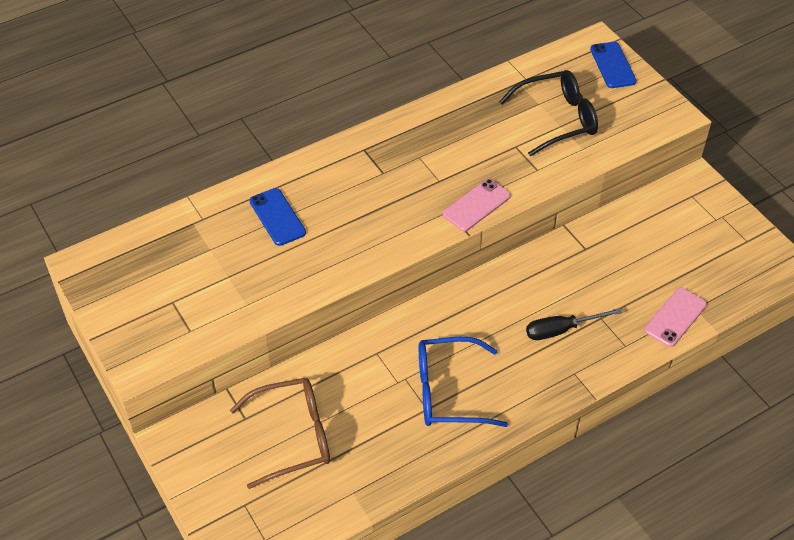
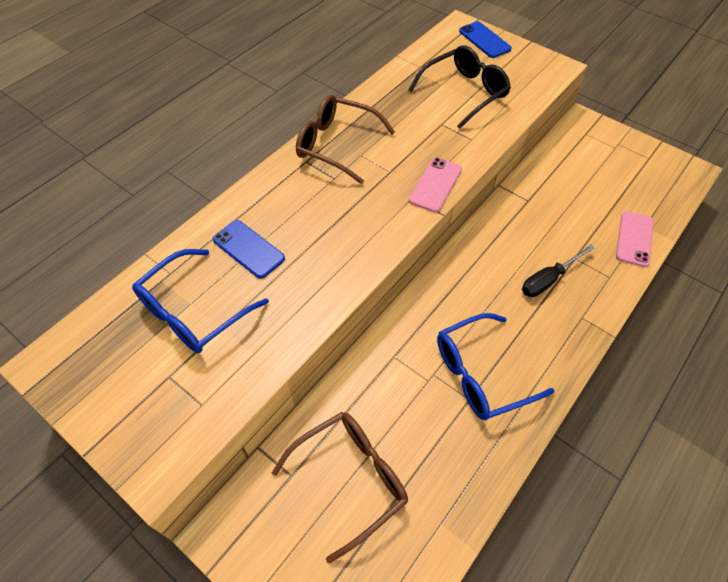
camera: 20 degrees left, 5 degrees up
(211, 256) = (194, 311): none -> blue glasses
(401, 141) = (337, 145): none -> brown glasses

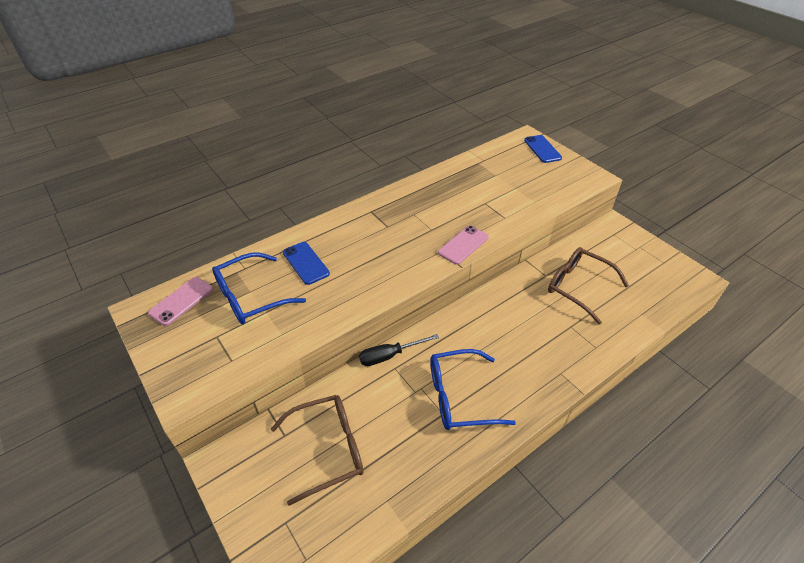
camera: 15 degrees right, 10 degrees down
(337, 145) = (398, 204): brown glasses -> brown glasses (579, 287)
(463, 93) = (511, 184): black glasses -> none
(548, 279) = (541, 338): black screwdriver -> black screwdriver (389, 355)
(634, 239) = (628, 322): pink phone -> pink phone (181, 301)

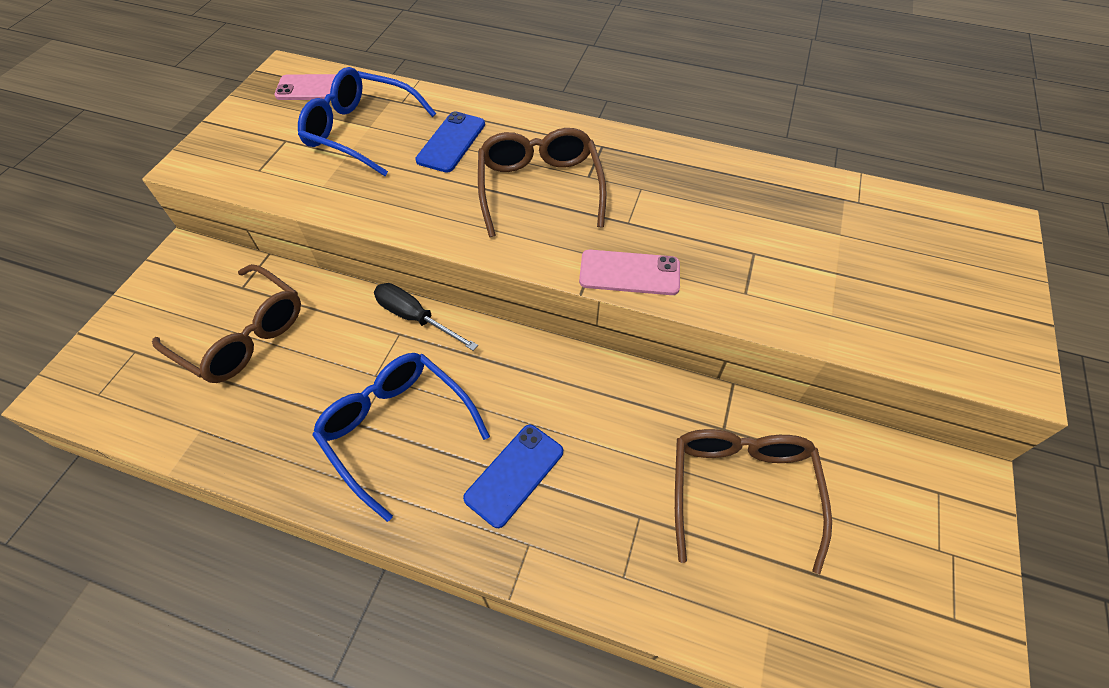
camera: 55 degrees right, 10 degrees up
(379, 247) = (540, 189): none -> brown glasses
(542, 149) = (992, 261): blue phone -> blue phone (514, 474)

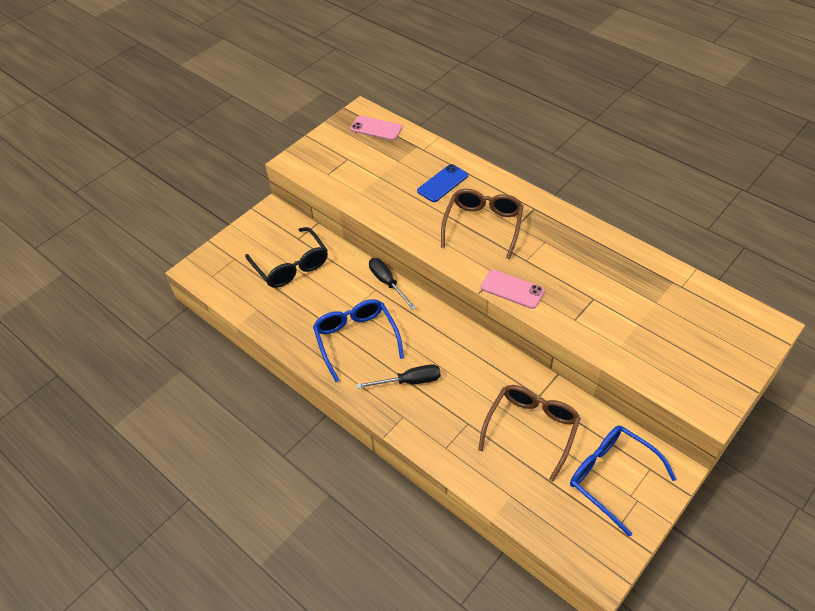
camera: 25 degrees right, 5 degrees down
(242, 335) = (291, 265): brown glasses -> black glasses
(362, 131) = (392, 164): blue glasses -> blue glasses (612, 477)
(514, 474) = (409, 381): blue phone -> black screwdriver

